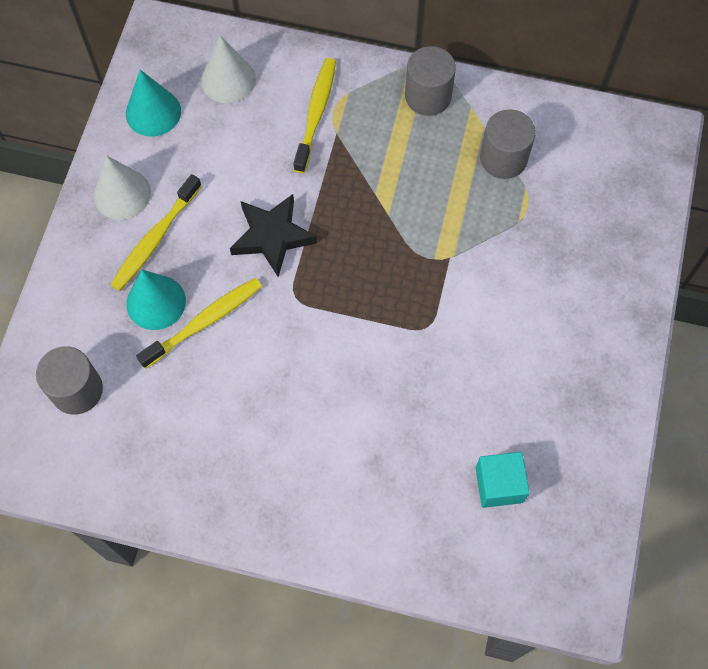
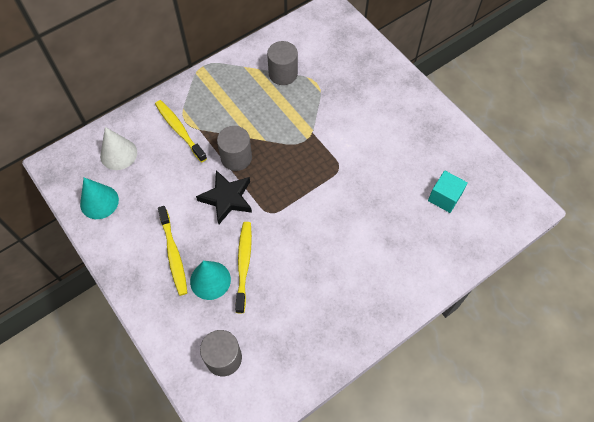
camera: 50 degrees left, 5 degrees down
(122, 194) = (131, 251): white cone -> none
(428, 96) = (220, 78): grey cylinder -> grey cylinder (236, 157)

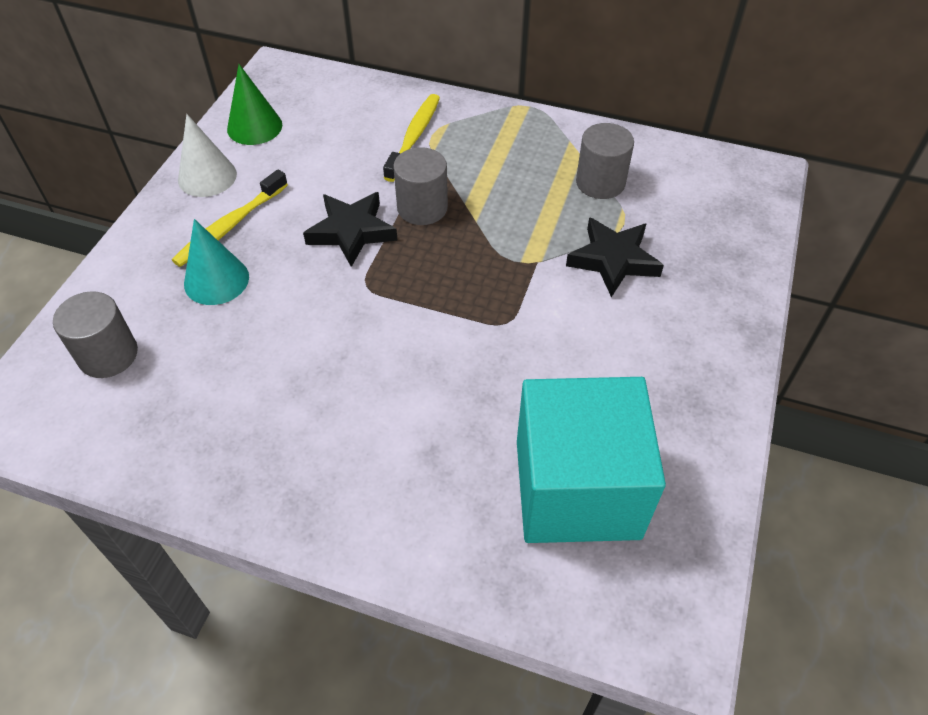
camera: 55 degrees right, 10 degrees down
(99, 202) = (254, 127): turquoise cone -> green cone
(118, 154) = (333, 107): white cone -> white cone (207, 177)
(244, 265) = (264, 301): yellow toothbrush -> none
(335, 102) = (613, 260): none -> black star
(444, 197) = (577, 489): turquoise cube -> turquoise cube, size x2.23

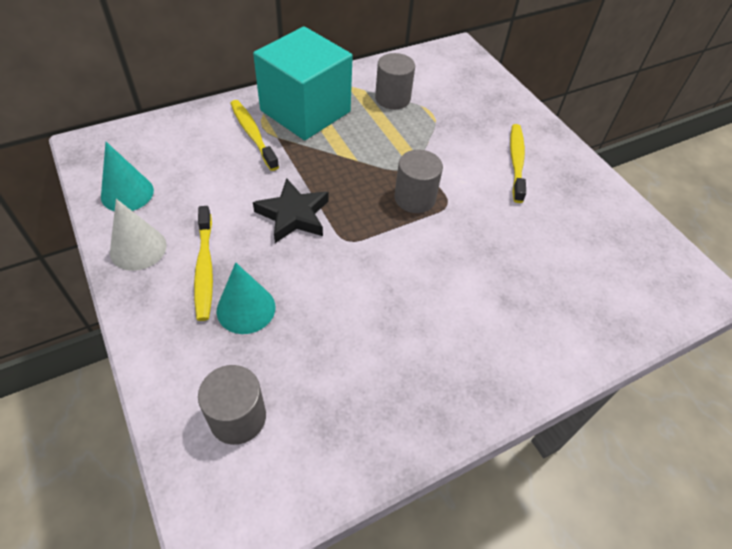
camera: 50 degrees left, 0 degrees up
(254, 127) = (127, 193): green cone -> turquoise cone
(422, 208) = (316, 173): grey cylinder -> grey cylinder (414, 198)
(577, 489) = (587, 259): turquoise cube -> turquoise cube (305, 111)
(613, 260) = (452, 135): black star -> none
(648, 335) = (516, 162): none -> yellow toothbrush

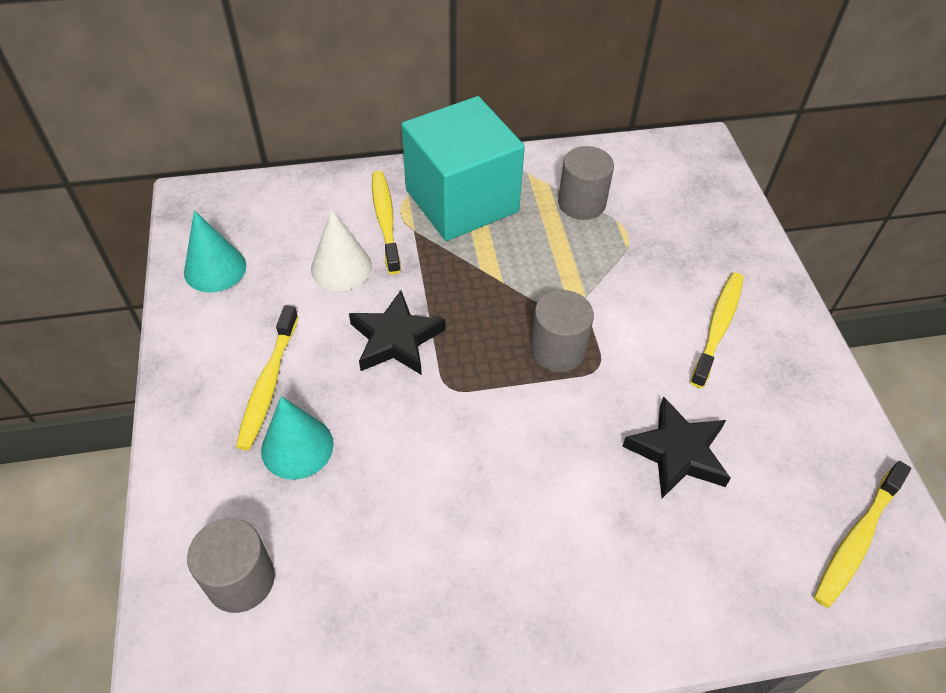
camera: 20 degrees right, 0 degrees up
(138, 248) = (203, 341): white cone -> white cone (341, 267)
(523, 247) = (677, 452): none -> black star
(656, 275) = (857, 539): none -> yellow toothbrush

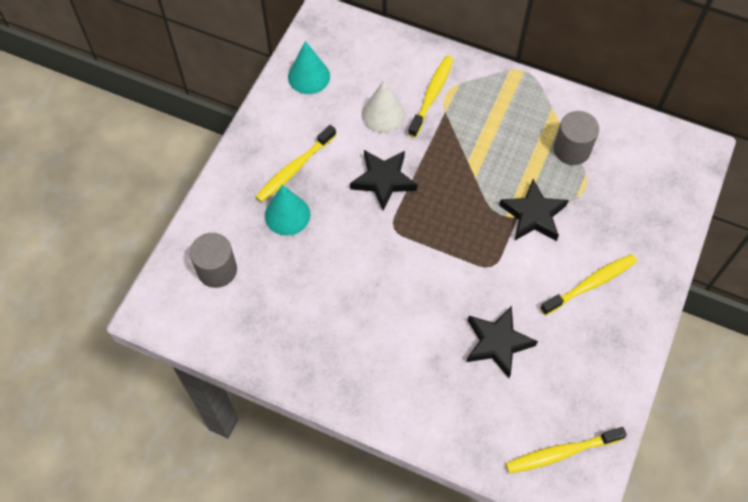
camera: 35 degrees right, 10 degrees up
(461, 201) = (491, 106): turquoise cube -> none
(557, 350) = (475, 241): grey cylinder -> none
(598, 288) = (533, 215): none -> black star

